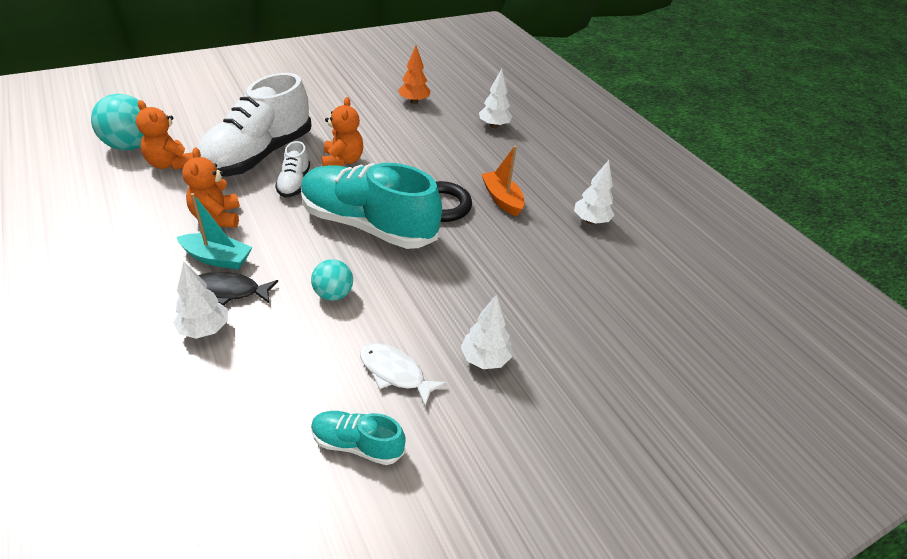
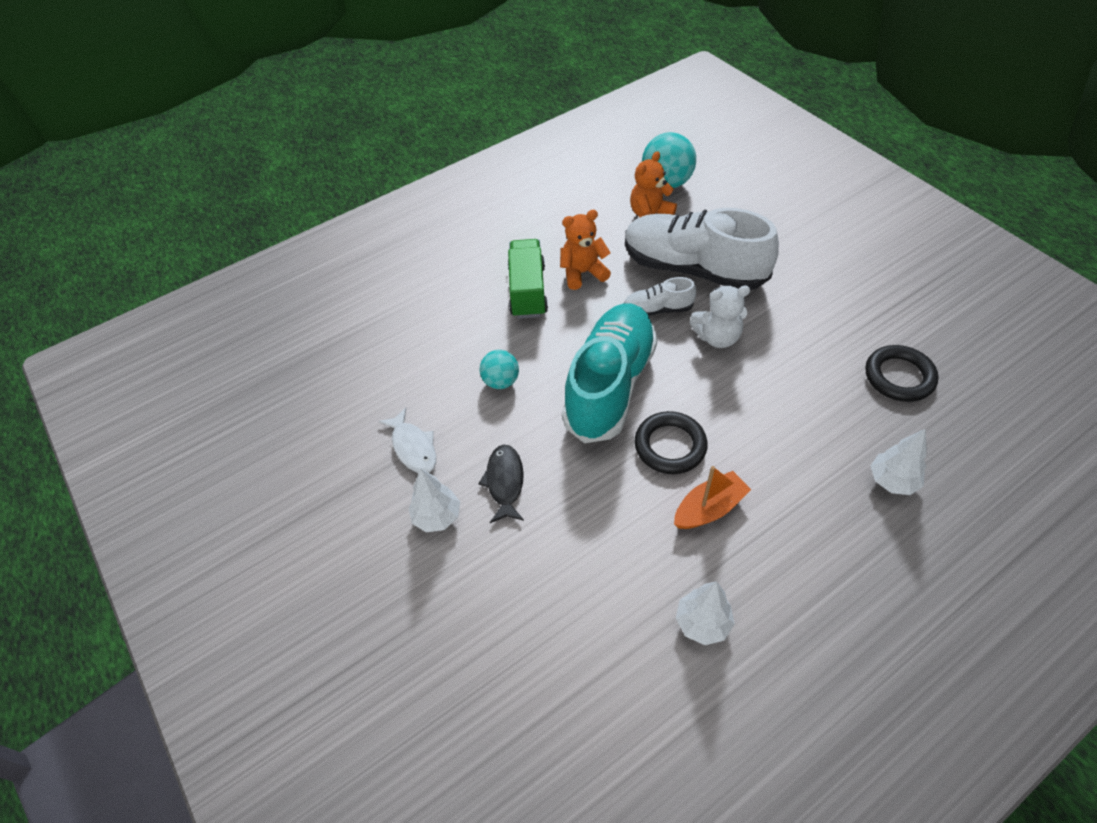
camera: 90 degrees right, 10 degrees up
(205, 329) = (444, 311): white tree -> none
(217, 258) = (528, 291): turquoise boat -> green truck
(229, 291) = (489, 312): black fish -> black fish (505, 482)
(342, 161) = (717, 337): orange teddy bear -> white teddy bear
(357, 444) = (340, 436): turquoise shoe -> none
(395, 373) = (413, 447): white fish -> white fish turned 120 degrees clockwise
(414, 101) = (899, 377): orange tree -> black ring

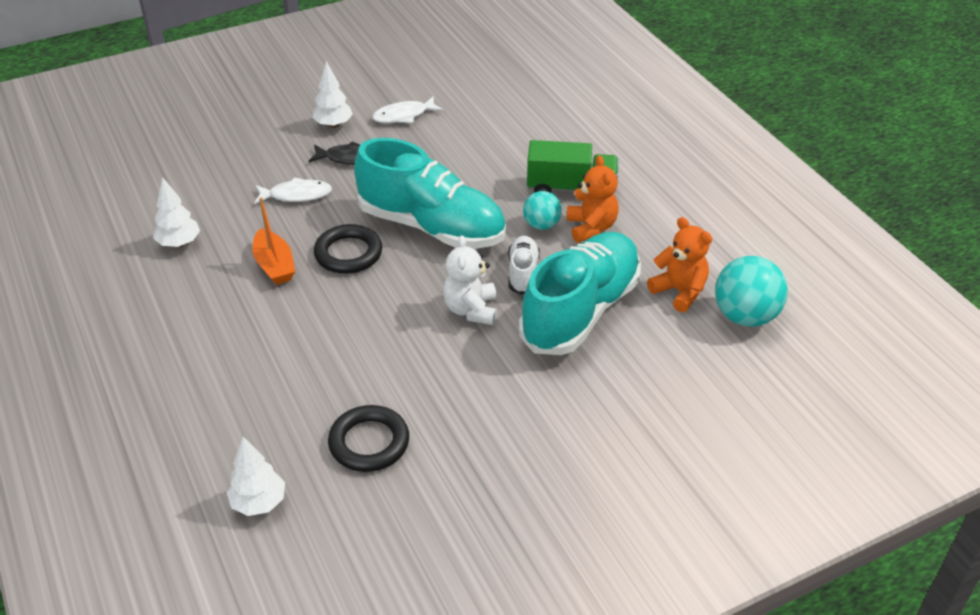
camera: 95 degrees right, 10 degrees down
(501, 381) = (458, 164): turquoise ball -> turquoise ball (541, 225)
(584, 520) = (296, 195): none -> white fish
(693, 269) = (581, 311): white shoe -> turquoise shoe
(892, 481) = (246, 394): white tree -> white tree (259, 503)

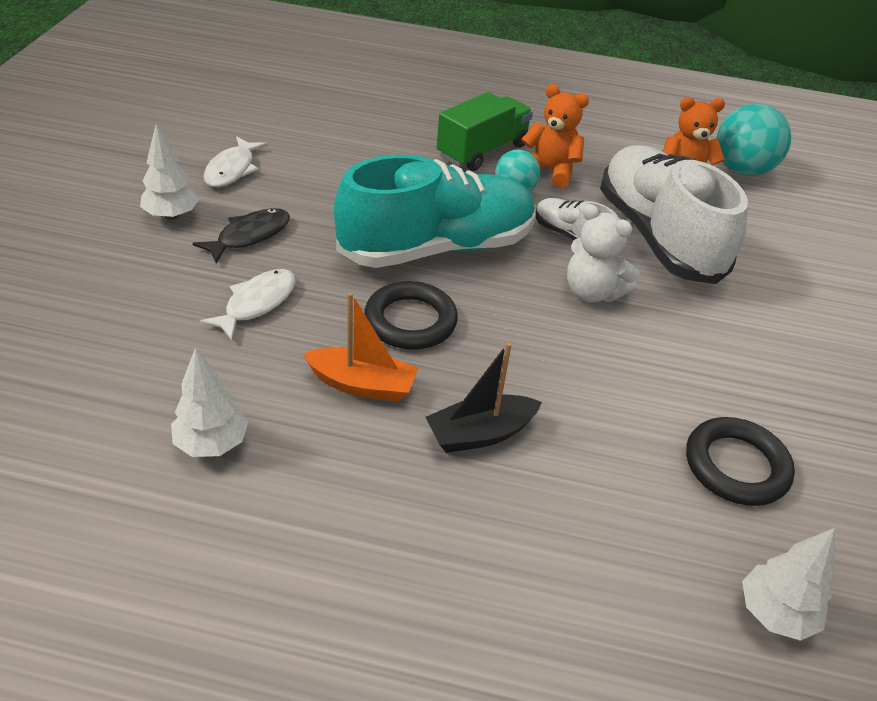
camera: 55 degrees left, 0 degrees up
(283, 326) = (480, 434): none -> black boat
(581, 311) = (657, 236): turquoise shoe -> white shoe

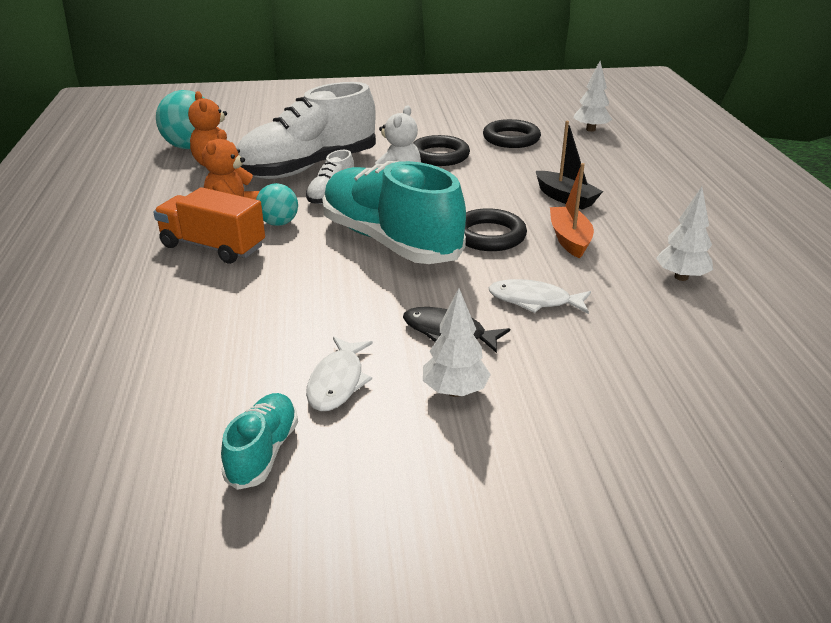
camera: 105 degrees left, 10 degrees down
(187, 130) = (263, 452): none -> turquoise shoe
(232, 169) = (337, 382): white fish -> white fish turned 105 degrees clockwise
(482, 151) = (213, 247): green truck -> orange truck
(674, 357) = (439, 156): none -> black ring

